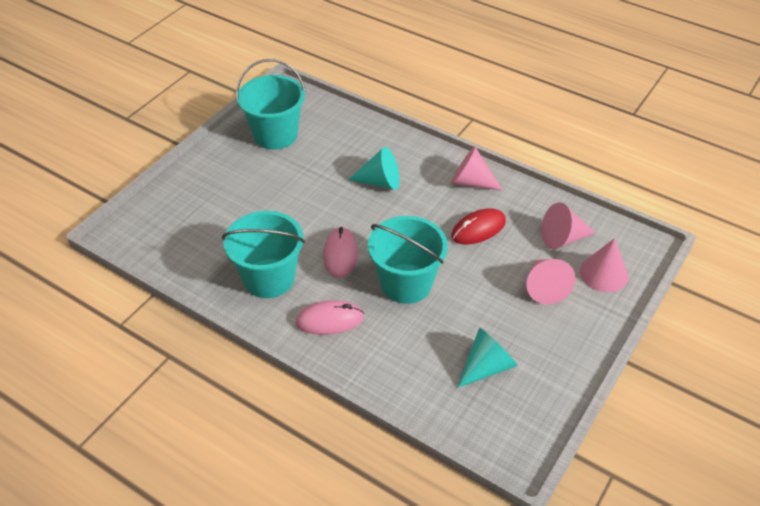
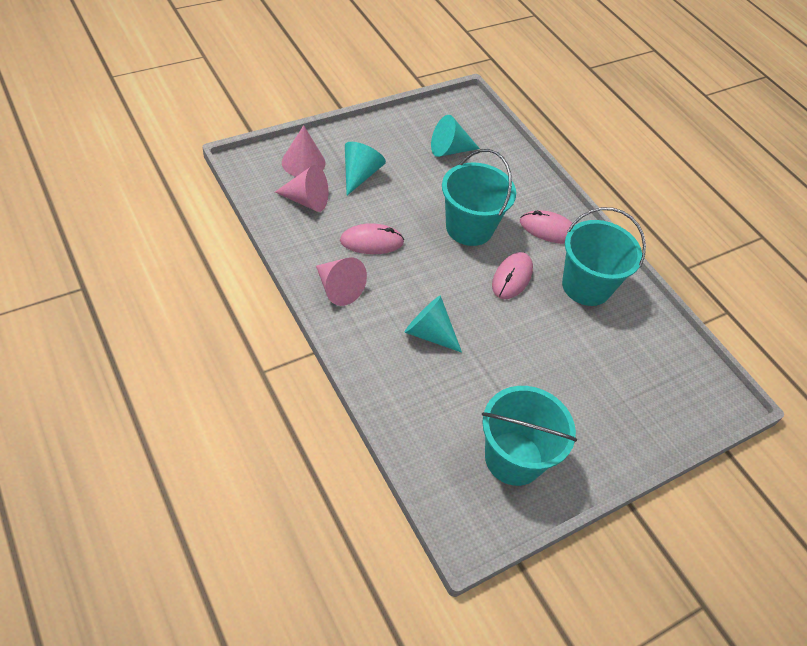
camera: 160 degrees left, 5 degrees up
(478, 229) = (371, 242): red mouse -> pink mouse
(545, 287) = (360, 175): pink cone -> turquoise cone

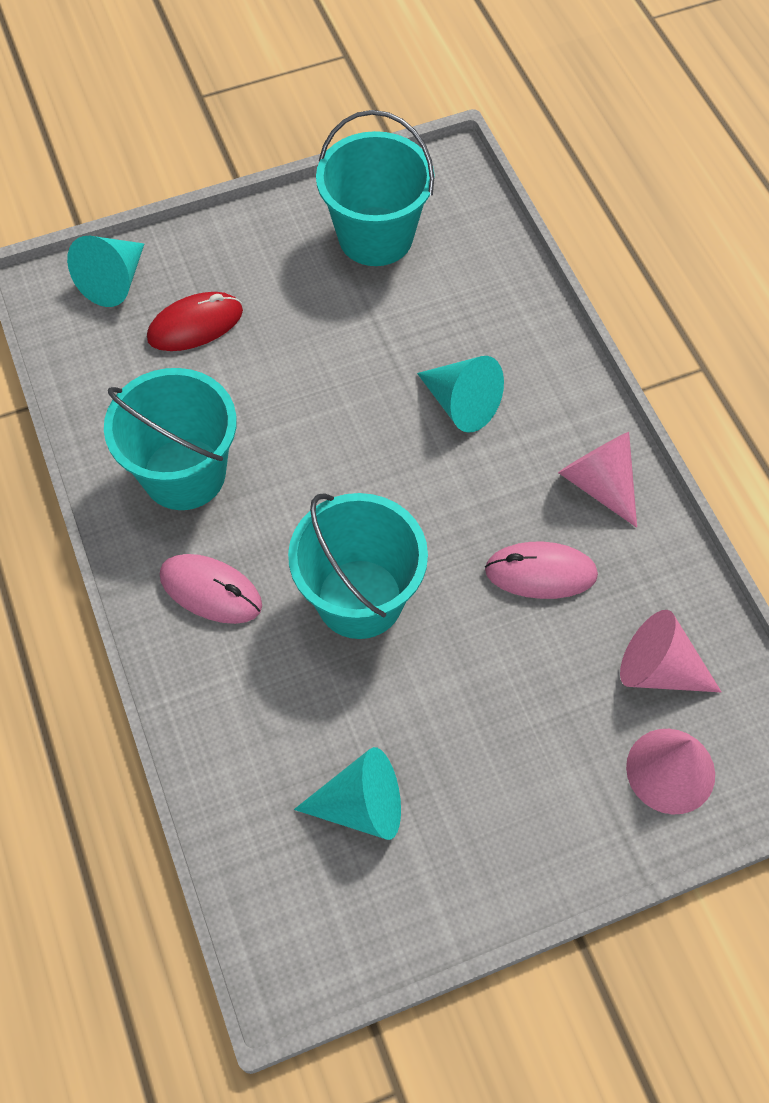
camera: 165 degrees left, 10 degrees up
(360, 175) = (556, 735): turquoise cone -> turquoise cone (114, 281)
(512, 277) = (307, 494): pink mouse -> none
(617, 379) = (195, 325): none -> red mouse

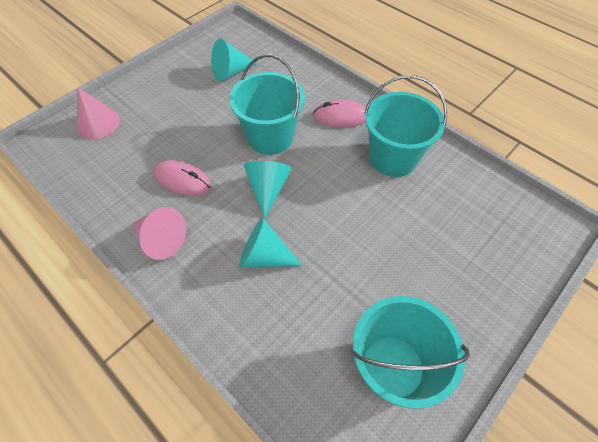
camera: 155 degrees right, 5 degrees down
(114, 281) = (528, 248): turquoise cone -> turquoise cone (268, 189)
(195, 325) = (456, 240): red mouse -> none
(540, 572) = (182, 180): pink mouse -> pink mouse turned 45 degrees clockwise
(658, 669) = (109, 159): pink cone -> none

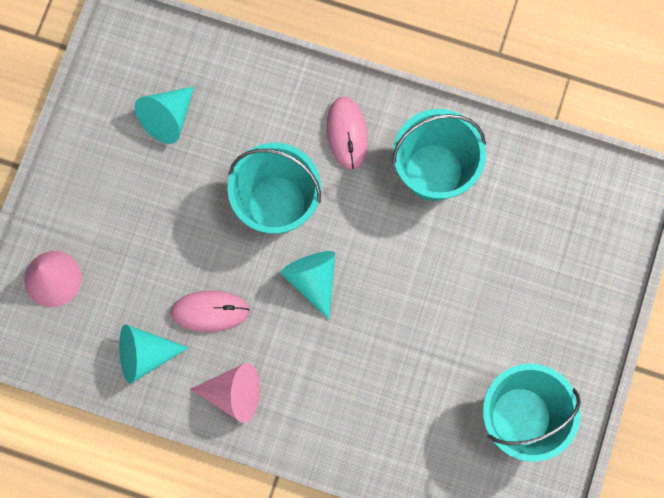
camera: 25 degrees left, 20 degrees up
(264, 256) = (351, 362): turquoise cone -> turquoise cone (145, 355)
(341, 116) = (347, 133): pink mouse -> pink mouse turned 75 degrees counterclockwise

